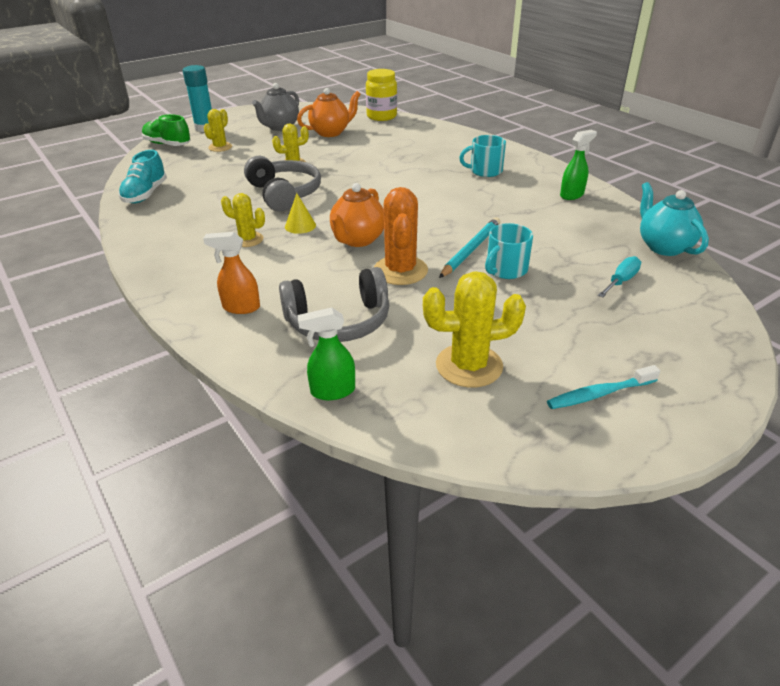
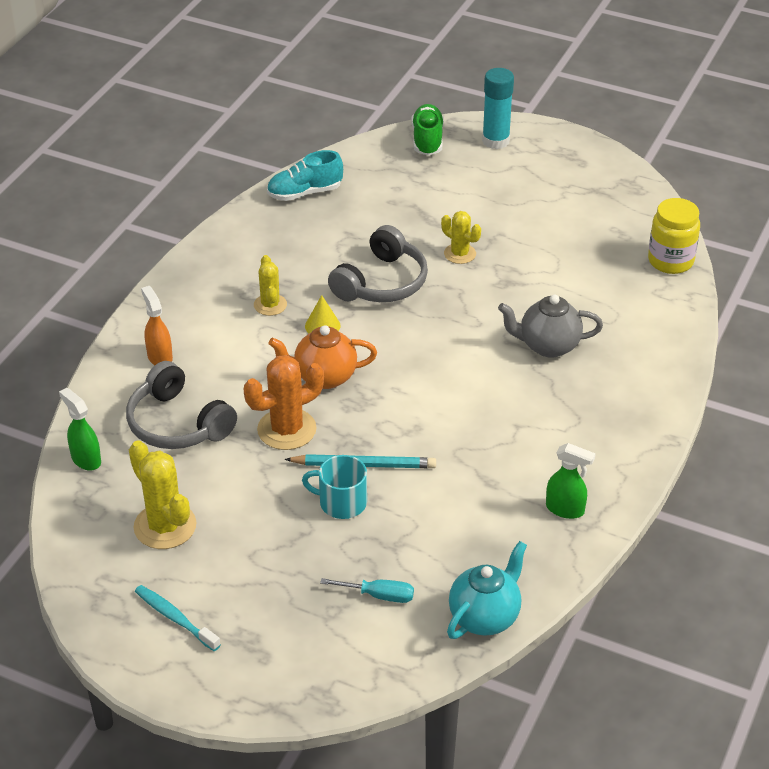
camera: 60 degrees right, 5 degrees up
(220, 147) = (454, 180): yellow cactus -> none
(280, 127) = (553, 194): grey teapot -> grey teapot (548, 346)
(330, 132) = (574, 242): orange teapot -> none
(485, 171) = (573, 414): turquoise mug -> none

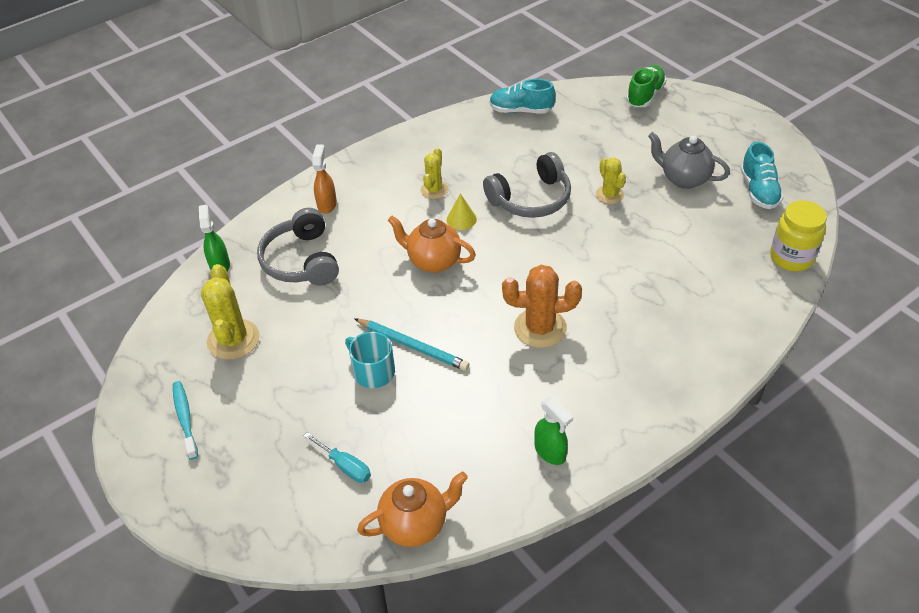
camera: 30 degrees right, 5 degrees up
(287, 429) = (375, 294): orange cactus -> orange cactus (540, 328)
(485, 617) = (415, 524): turquoise teapot -> orange teapot
(495, 141) = (701, 111): turquoise glue stick -> none
(548, 346) = (632, 297): grey teapot -> grey teapot (684, 179)
(602, 206) = (758, 191): none -> turquoise shoe

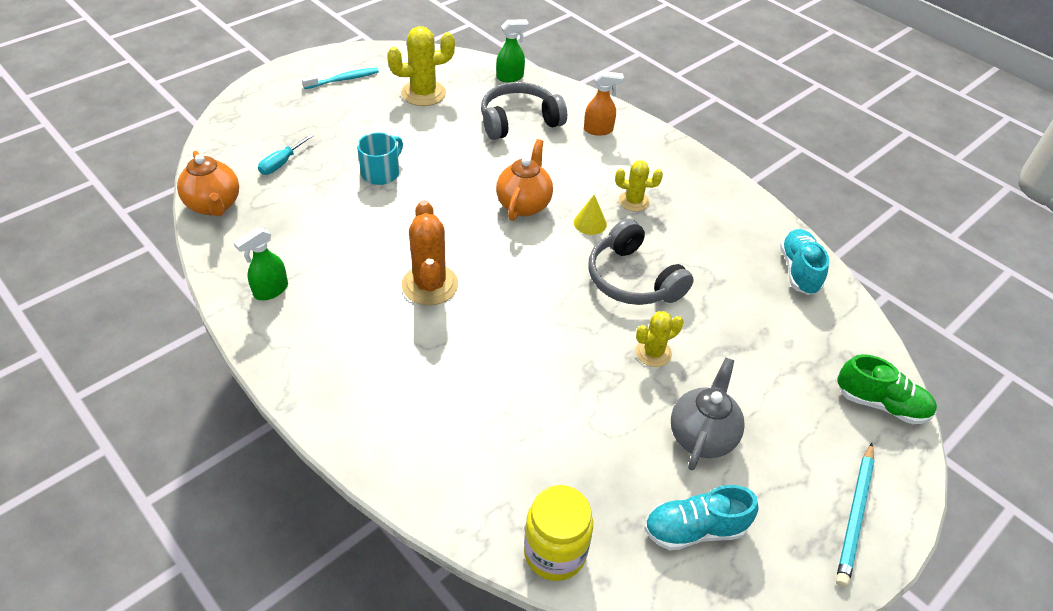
camera: 80 degrees right, 0 degrees up
(412, 346) = (410, 195): turquoise pencil -> turquoise pencil (855, 515)

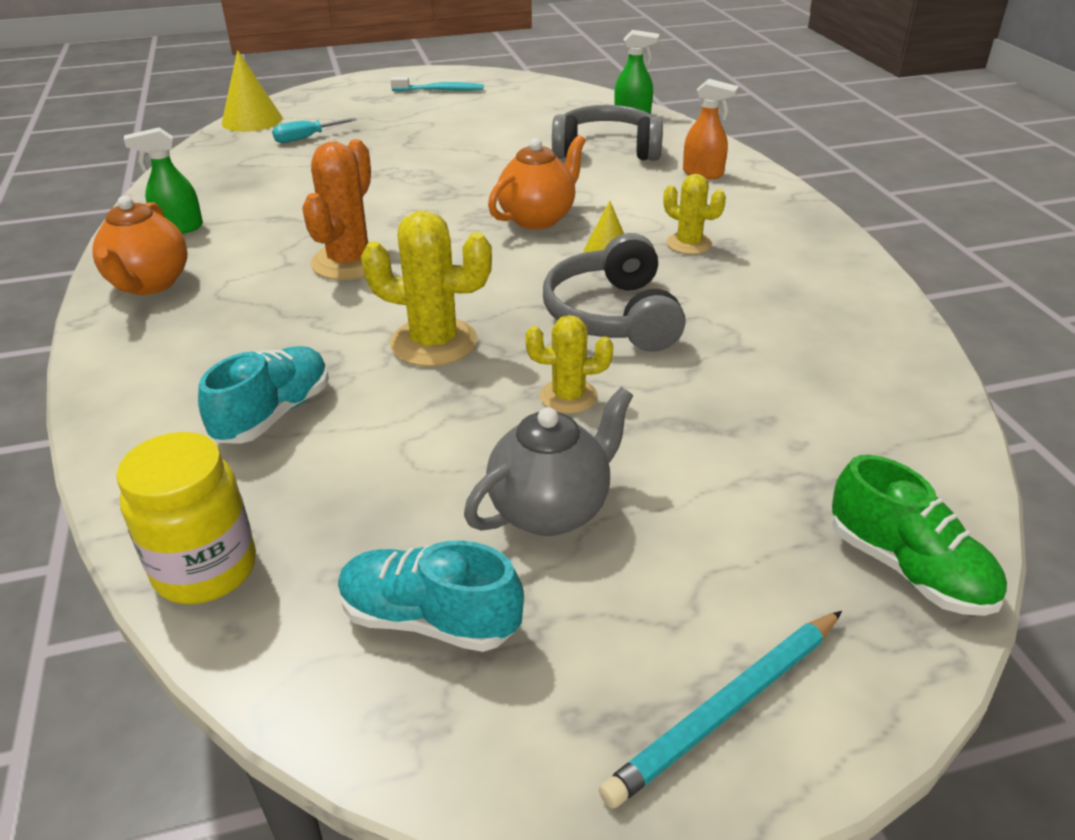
camera: 30 degrees right, 10 degrees down
(214, 205) = (205, 156): orange teapot -> orange teapot (149, 284)
(215, 153) = (252, 120): none -> yellow cone
(381, 173) = (400, 163): turquoise mug -> none
(423, 93) = (516, 112): yellow cactus -> yellow cactus (434, 342)
(798, 271) = (887, 367): turquoise shoe -> turquoise shoe (274, 414)

